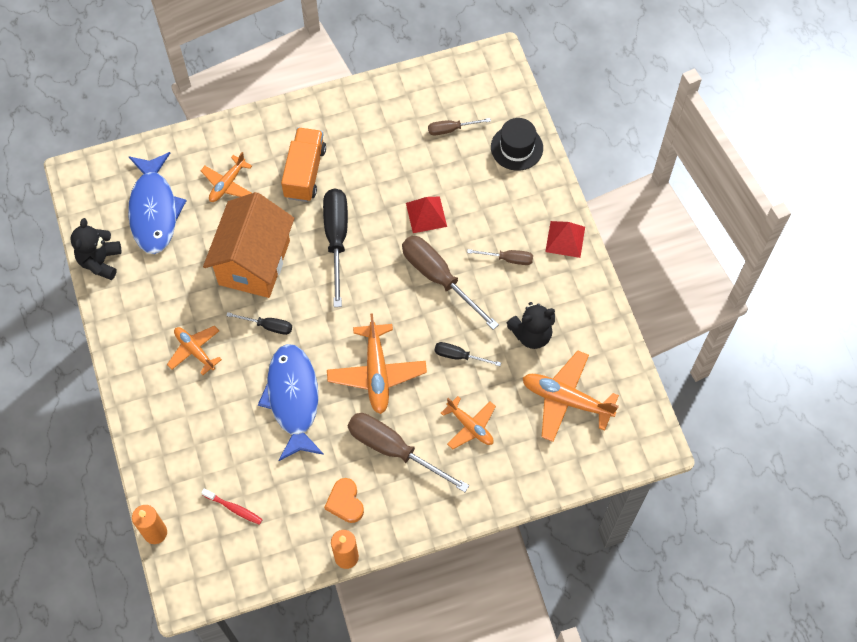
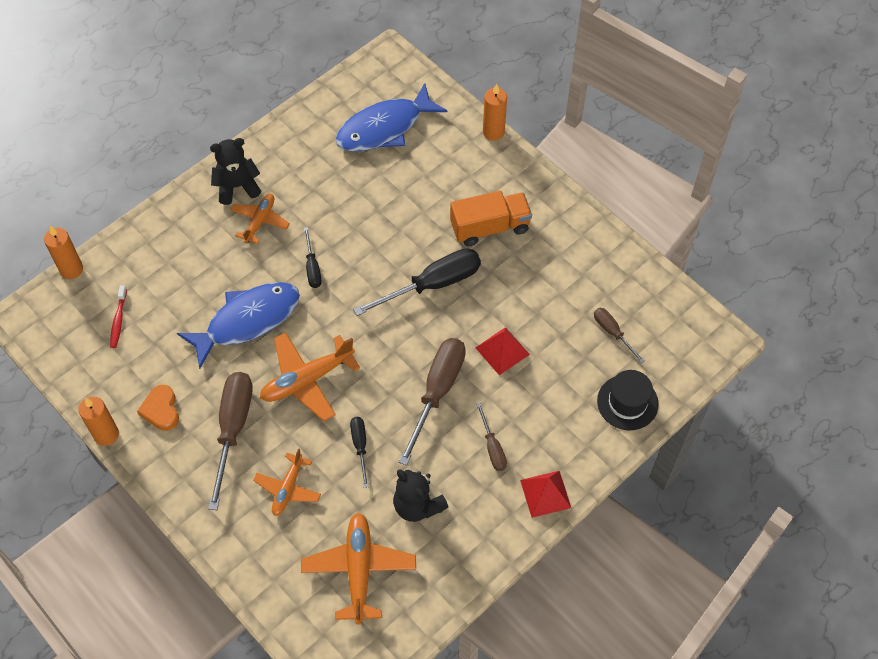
camera: 65 degrees right, 5 degrees down
(100, 261) = (313, 111): black teddy bear -> black teddy bear (237, 186)
(210, 128) = (493, 132): none -> orange candle
(227, 184) = (442, 171): orange plane -> none
(254, 262) = (372, 228): orange house -> none
(345, 502) = (161, 410): orange heart -> orange heart turned 60 degrees counterclockwise

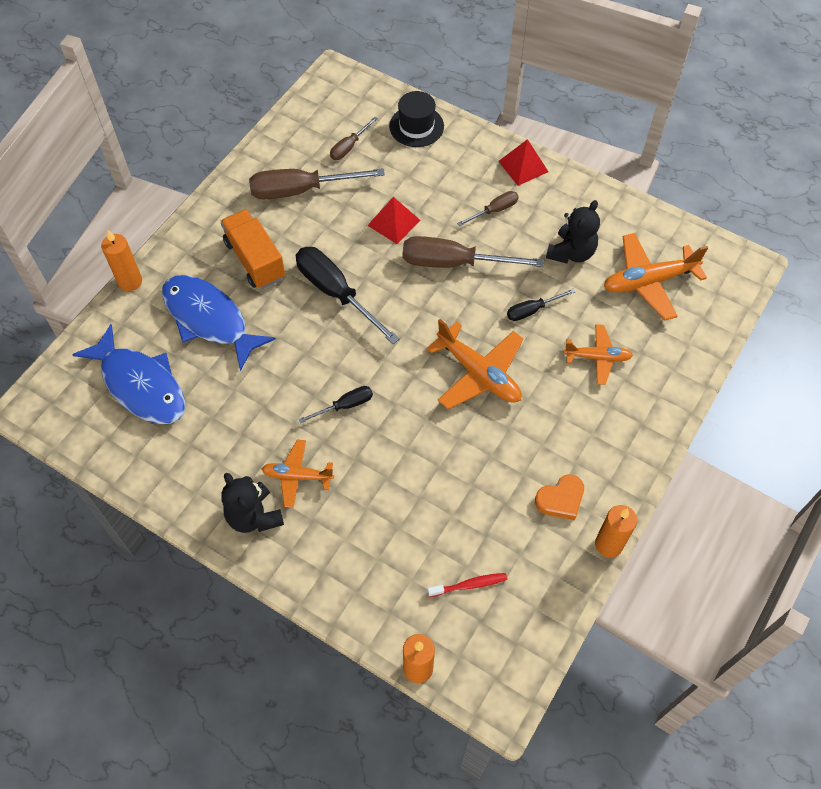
camera: 105 degrees left, 0 degrees up
(233, 429) = (556, 424): brown screwdriver -> brown screwdriver (301, 190)
(247, 321) = (428, 449): blue fish -> blue fish (209, 319)

